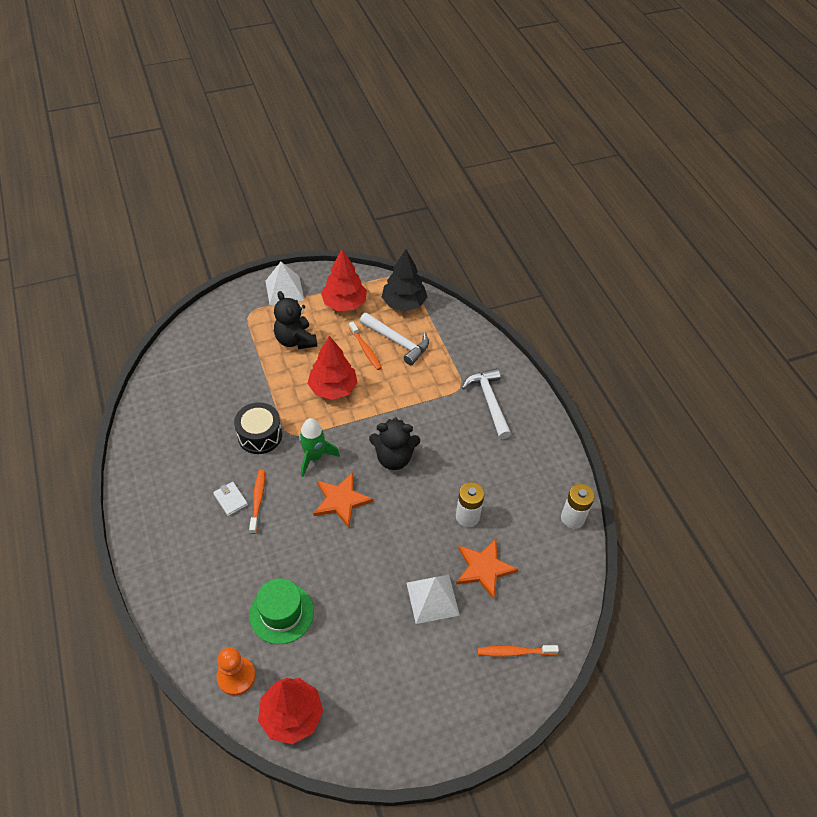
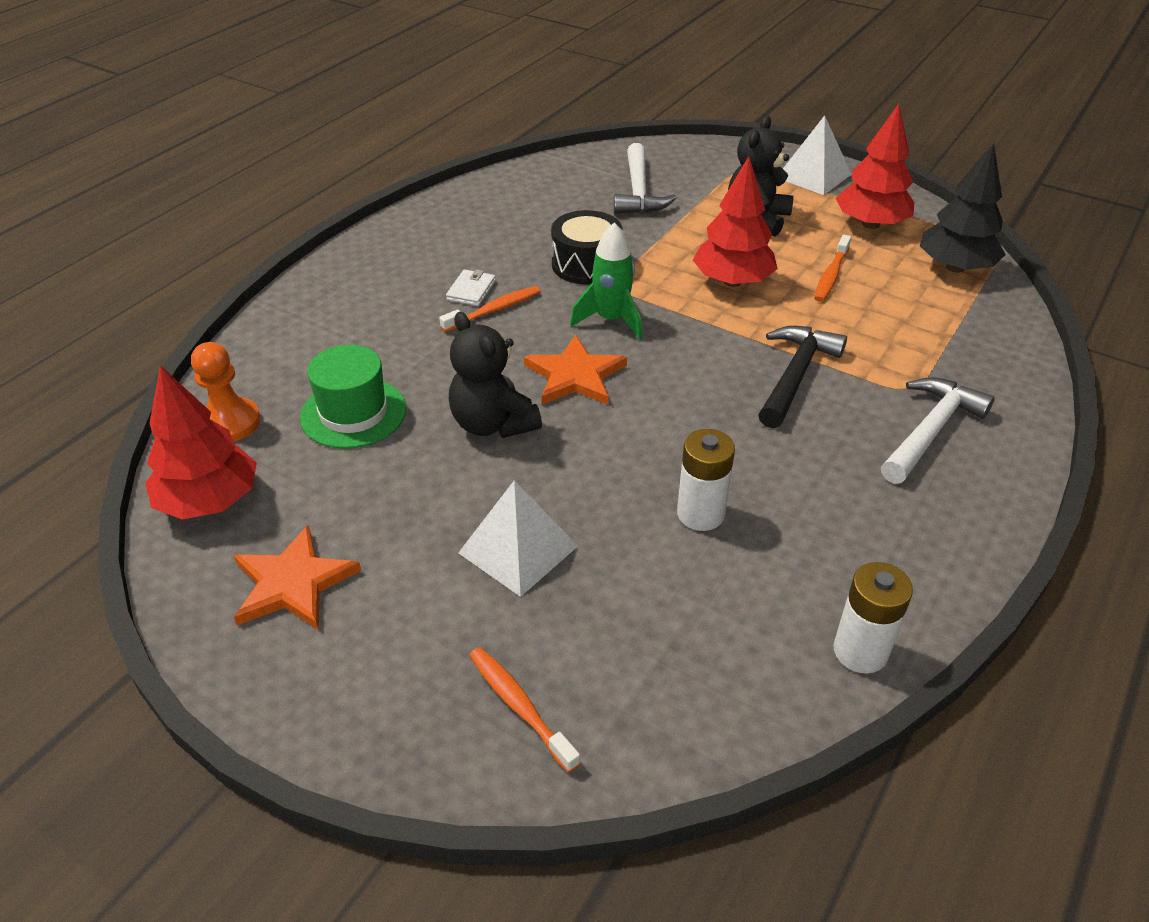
camera: 55 degrees right, 10 degrees down
(394, 458) = (701, 387): black teddy bear -> black teddy bear (493, 424)
(397, 342) = (886, 294): white hammer -> white hammer (639, 192)
(417, 418) = (795, 375): none -> black hammer
(484, 568) = (632, 582): orange star -> orange star (293, 583)

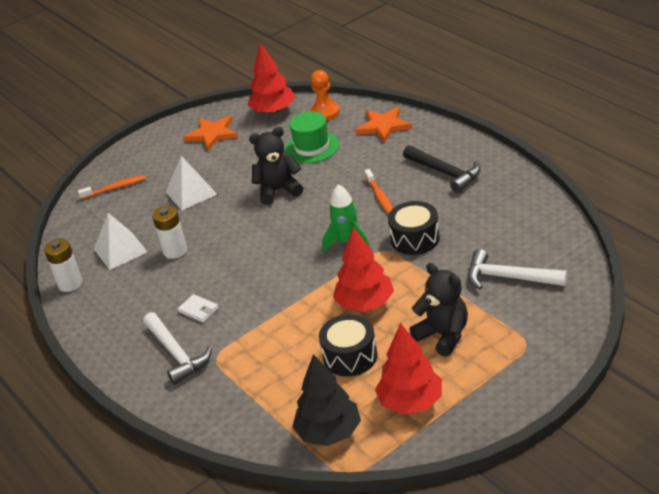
camera: 115 degrees right, 5 degrees down
(471, 290) = (405, 189): white wallet -> white wallet (198, 310)
(575, 375) = (302, 222): orange star -> orange star (383, 126)
(795, 375) = (255, 310): black hammer -> black hammer (445, 173)
(813, 175) = (504, 389): white pyramid -> white pyramid (120, 250)
(831, 275) = (350, 356): orange toothbrush -> black drum

